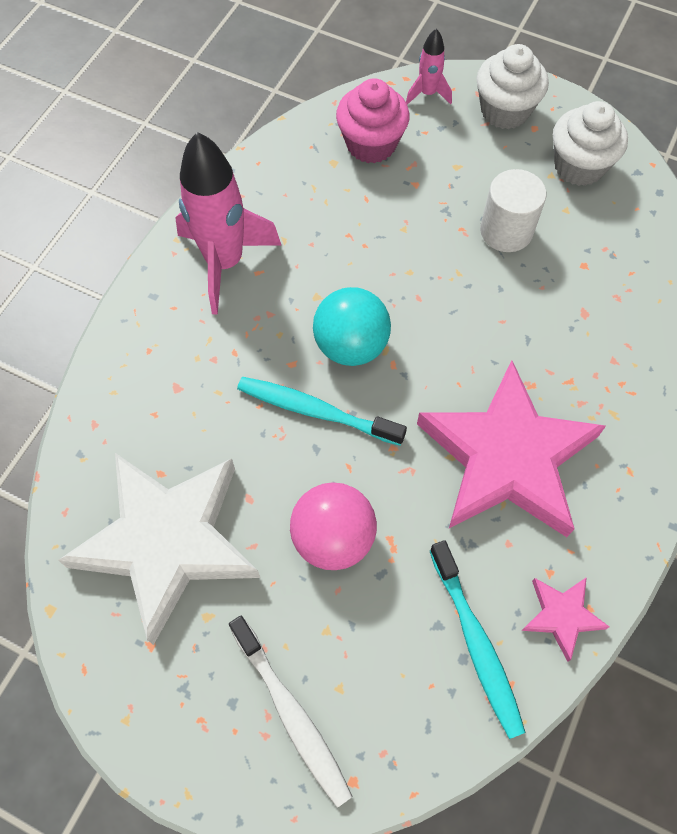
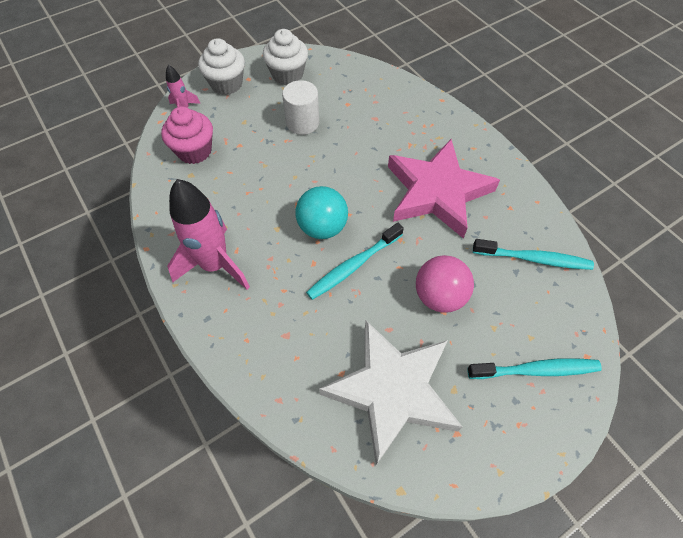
camera: 60 degrees left, 5 degrees down
(291, 714) = (536, 370): white toothbrush -> turquoise toothbrush
(562, 616) = (536, 215): pink star -> none

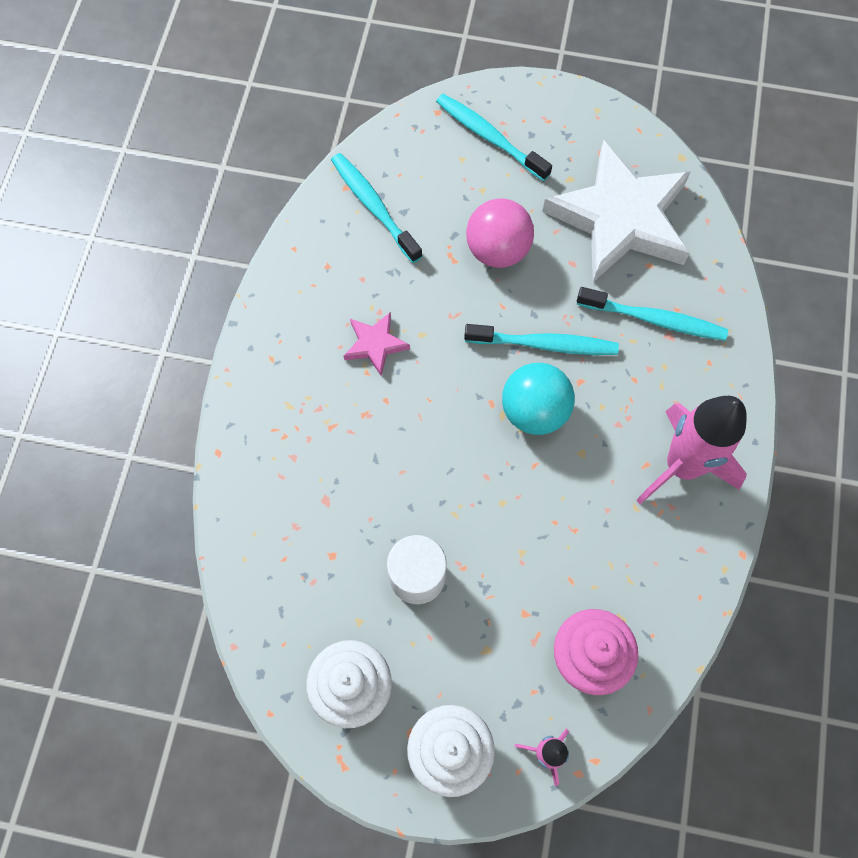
camera: 135 degrees left, 10 degrees up
(304, 337) = (654, 319): none -> turquoise toothbrush
(437, 192) = (375, 345): pink star -> pink star, size x0.42

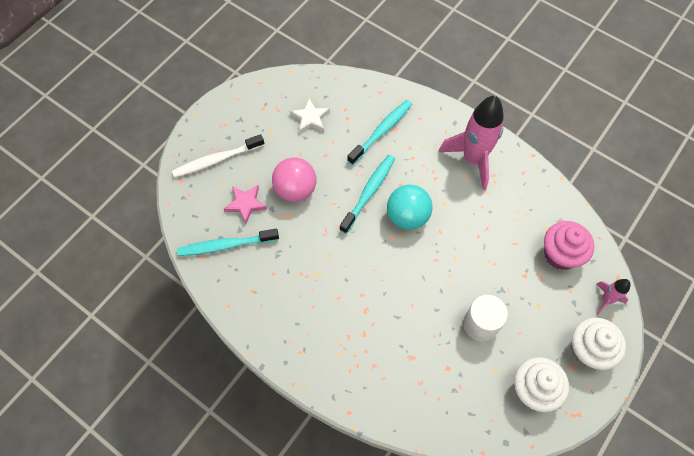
camera: 65 degrees left, 5 degrees down
(375, 345) = (322, 285): pink star -> pink star (246, 204)
(489, 137) = (216, 160): turquoise toothbrush -> white toothbrush
(620, 218) = (310, 118): white star -> white star, size x0.42

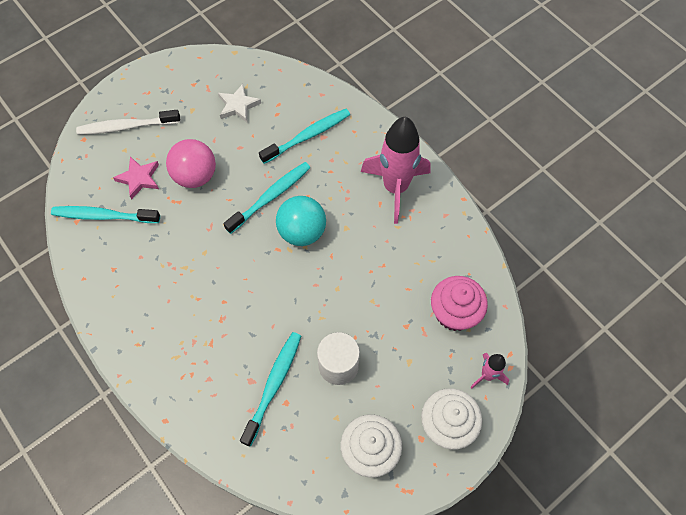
camera: 15 degrees right, 0 degrees up
(432, 356) = (273, 385): none -> turquoise toothbrush

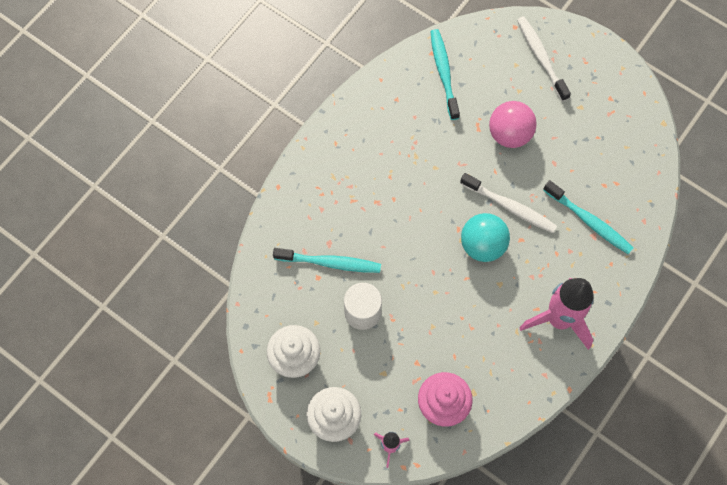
camera: 75 degrees right, 5 degrees up
(139, 178) = (490, 88): pink star -> none
(238, 105) = (600, 147): white star -> none
(270, 197) = (510, 207): turquoise toothbrush -> white toothbrush

